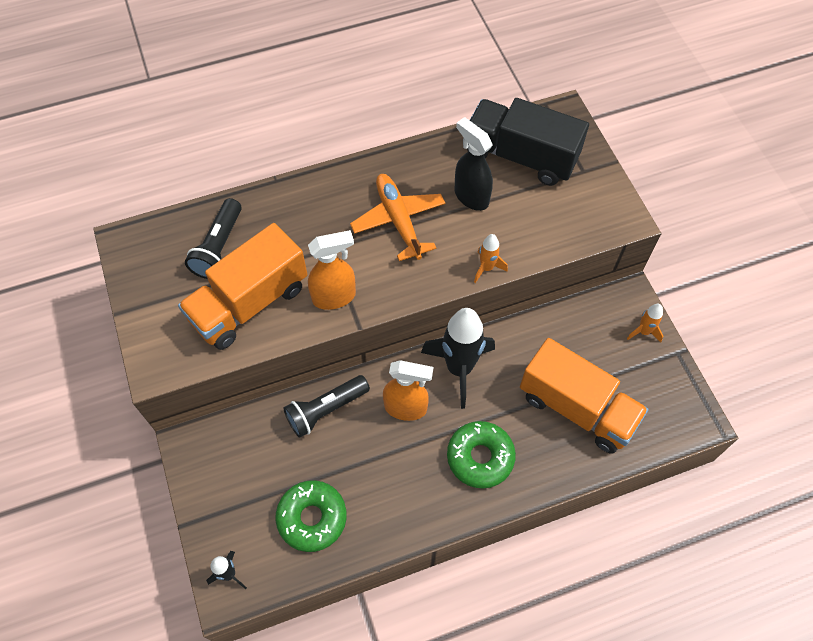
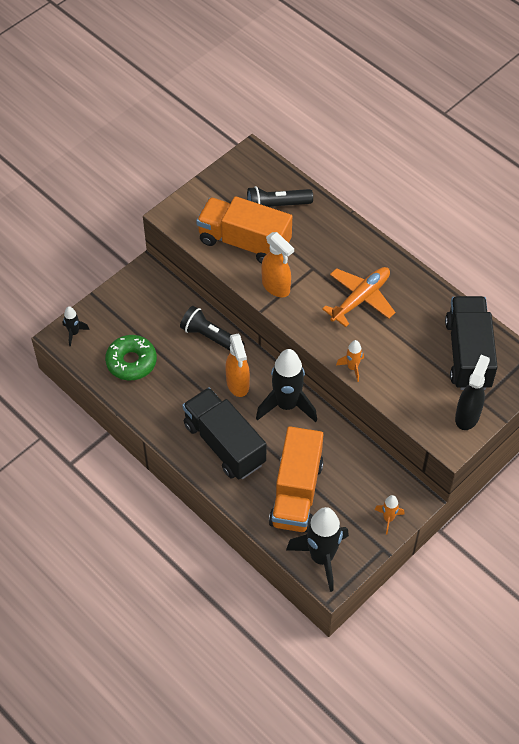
camera: 65 degrees right, 5 degrees down
(471, 196) = (409, 335): black spray bottle -> black spray bottle (467, 416)
(480, 457) = (224, 444): green donut -> black truck
(668, 417) = (321, 558): none -> black rocket

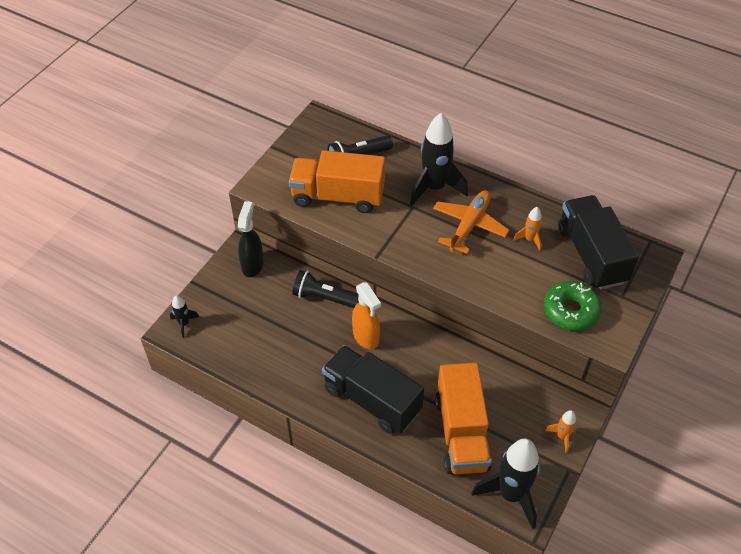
camera: 15 degrees left, 5 degrees down
(131, 362) = (251, 339): green donut -> green donut (570, 311)
(276, 287) = (383, 231): orange spray bottle -> none
(286, 405) = (421, 347): black rocket -> black rocket (434, 188)
(352, 368) = (486, 292): orange rocket -> orange rocket (529, 239)
(467, 416) = (615, 313): black spray bottle -> black spray bottle (252, 265)

